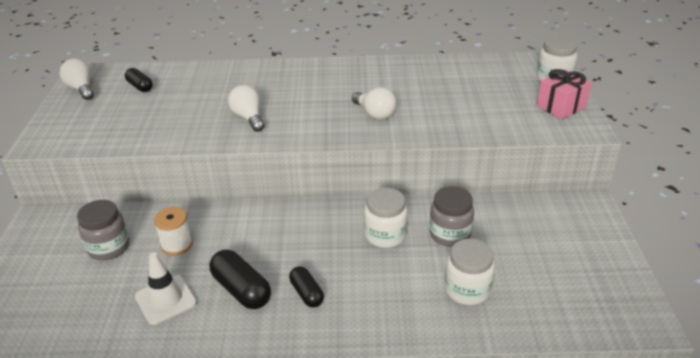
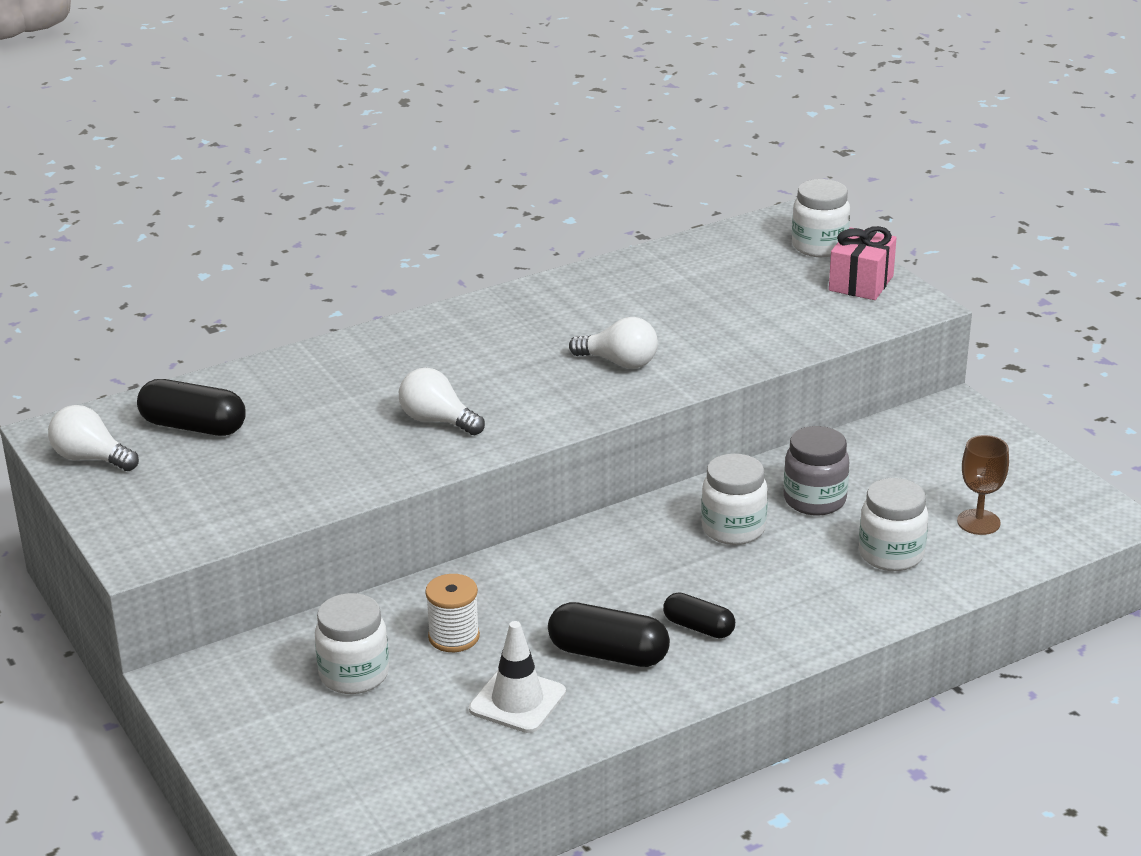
camera: 30 degrees left, 5 degrees down
(109, 247) = (354, 675): grey jar -> white jar
(140, 86) = (193, 426): black capsule -> black capsule, size x1.58
(545, 288) = (978, 522): none -> brown goblet

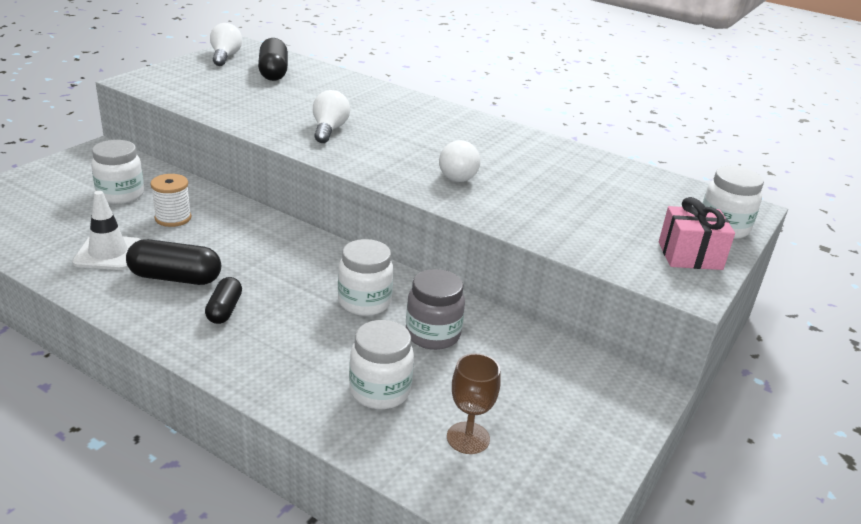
camera: 60 degrees right, 0 degrees up
(608, 654) = (175, 277): black capsule -> black capsule turned 75 degrees counterclockwise

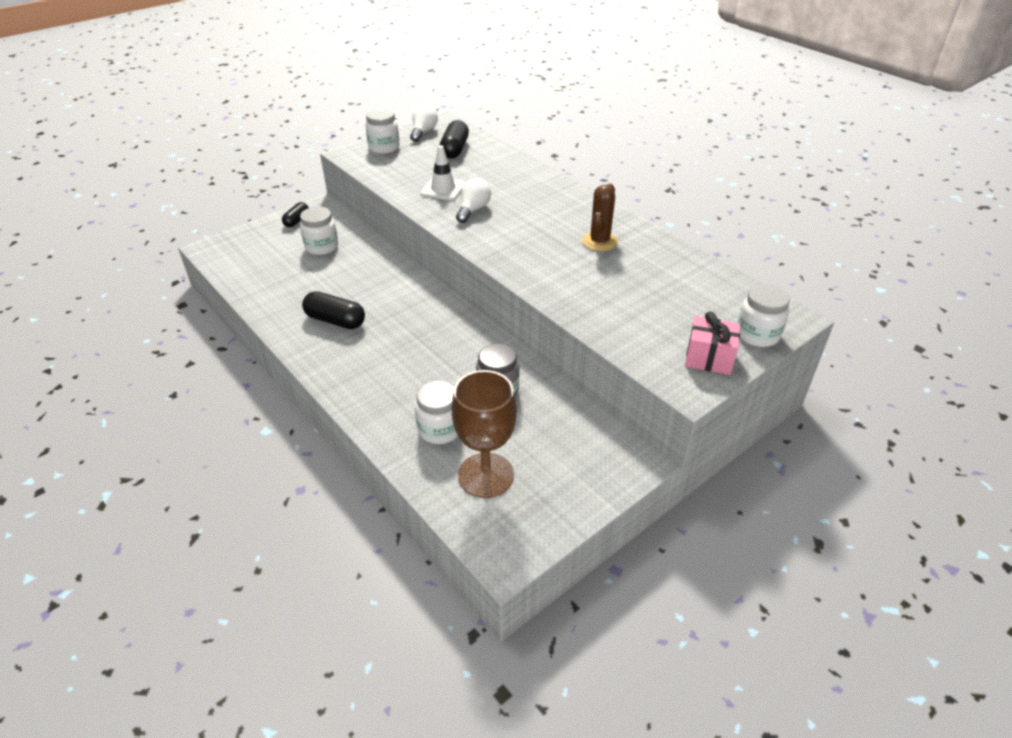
camera: 20 degrees right, 10 degrees up
(108, 253) = (298, 295): white traffic cone -> white traffic cone (443, 189)
(173, 218) = (351, 270): white spool -> none
(224, 310) = (359, 351): black capsule -> black capsule (296, 220)
(364, 302) = (459, 357): white jar -> white jar (384, 148)
(456, 175) = (554, 261): white light bulb -> none
(468, 438) = (486, 475): brown goblet -> brown goblet, size x1.79
(497, 152) = (599, 241): none -> brown cactus

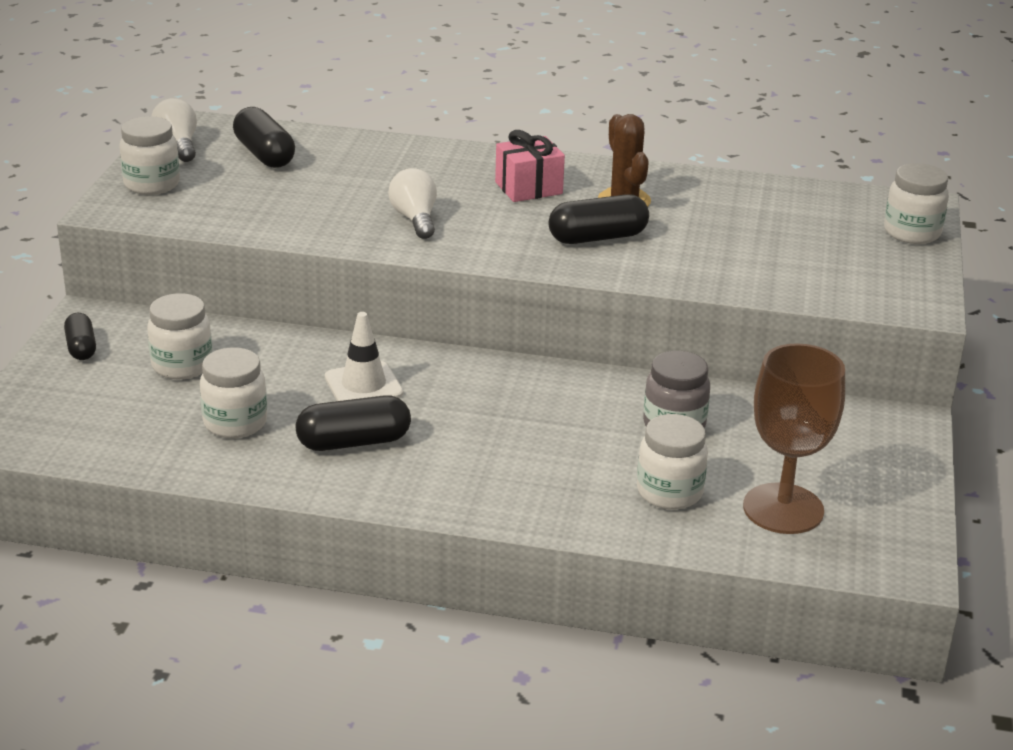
camera: 40 degrees left, 10 degrees down
(302, 286) = (235, 423): none -> white jar
(443, 189) = (332, 208): white traffic cone -> white traffic cone (363, 385)
(551, 258) = (598, 238): none -> black capsule
(709, 358) = (900, 272): pink gift -> pink gift (528, 188)

